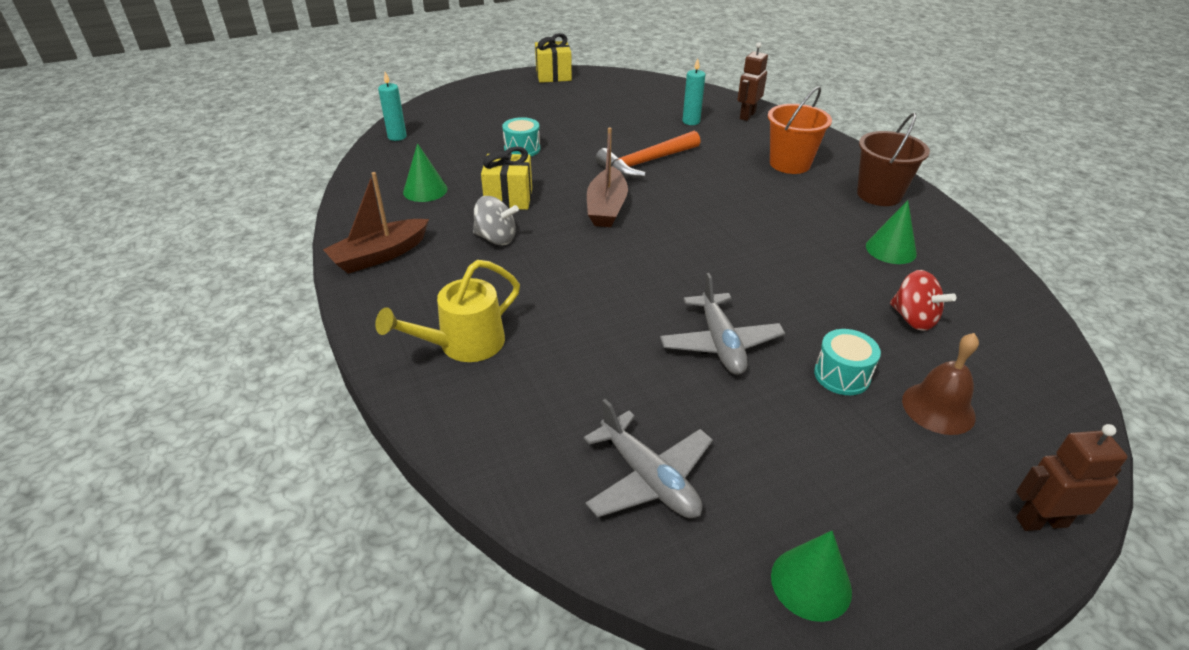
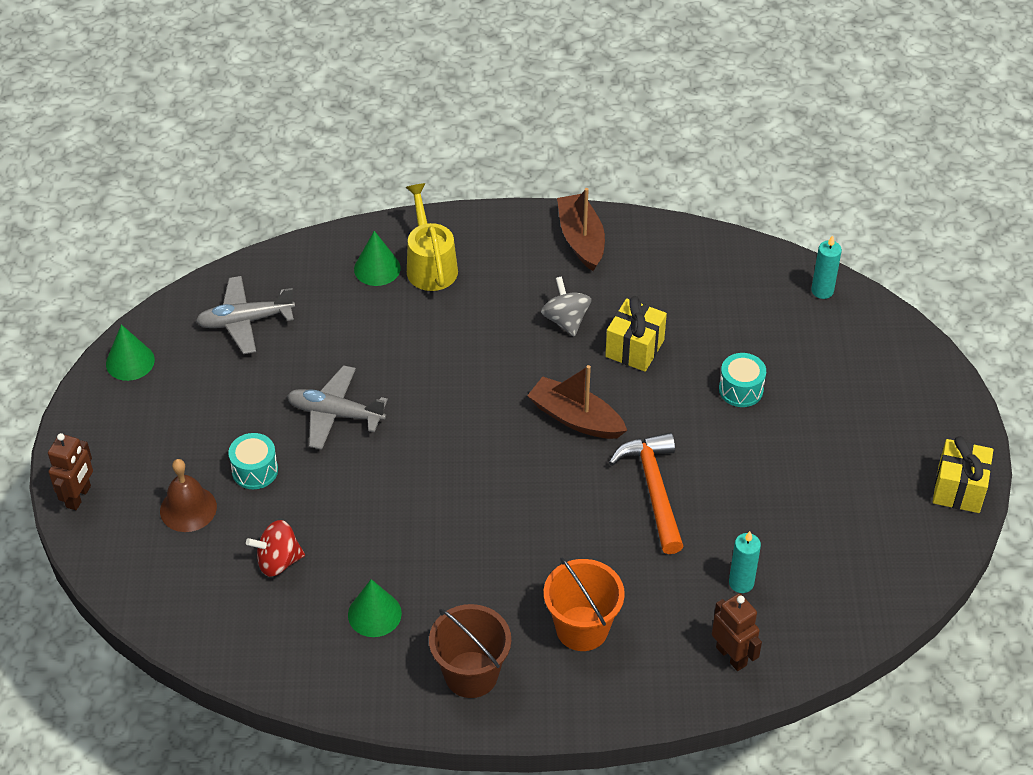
camera: 115 degrees right, 10 degrees up
(425, 190) = (684, 290): green cone -> green cone (377, 268)
(496, 238) = (565, 320): grey spinning top -> grey spinning top turned 120 degrees clockwise

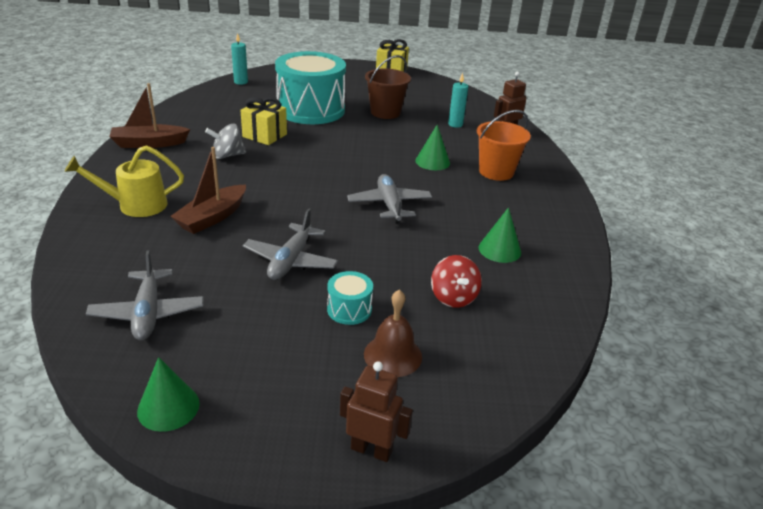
camera: 90 degrees left, 15 degrees down
(377, 268) = (122, 231): green cone -> green cone (432, 162)
(465, 499) = (389, 205): none -> grey plane
(471, 674) = (542, 212): brown bucket -> brown bucket (385, 112)
(576, 418) = (321, 159): brown boat -> brown boat (212, 217)
(654, 490) = (386, 141): orange hammer -> none
(741, 389) = (311, 110): turquoise drum -> turquoise drum, size x2.43

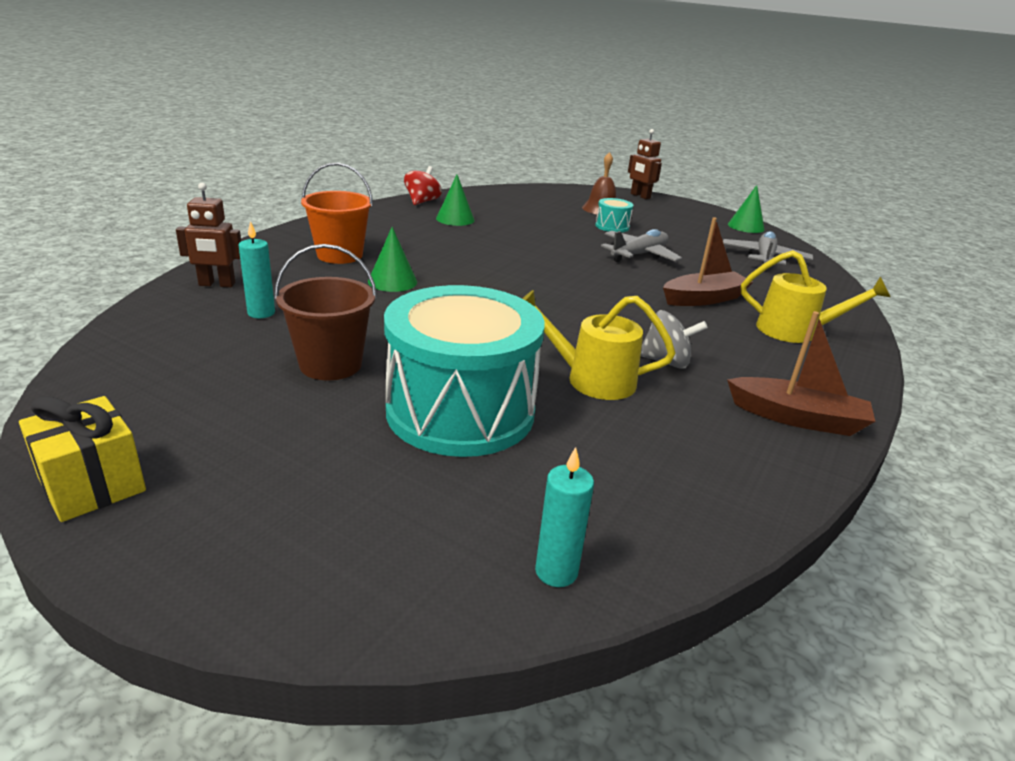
camera: 150 degrees left, 5 degrees down
(264, 135) = (590, 379): yellow gift -> yellow watering can
(389, 205) = (506, 262): grey plane -> none
(453, 297) = (531, 213): red spinning top -> red spinning top (422, 201)

